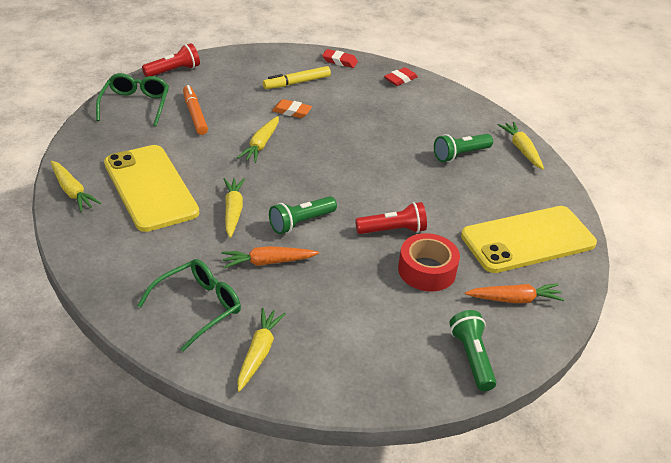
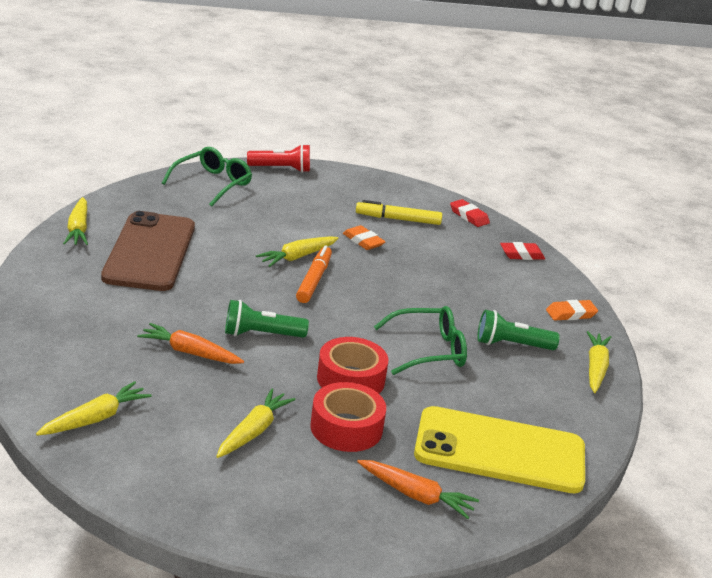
camera: 30 degrees right, 10 degrees down
(150, 188) = (150, 252): yellow phone -> brown phone
(195, 114) = (260, 210): orange marker -> orange marker (314, 280)
(198, 307) = (83, 359): green glasses -> green glasses (428, 350)
(233, 211) = (205, 299): yellow carrot -> yellow carrot (253, 431)
(392, 230) = (350, 379): red flashlight -> red tape
(471, 114) = (571, 314): none -> orange eraser
(471, 358) = (303, 522): green flashlight -> none

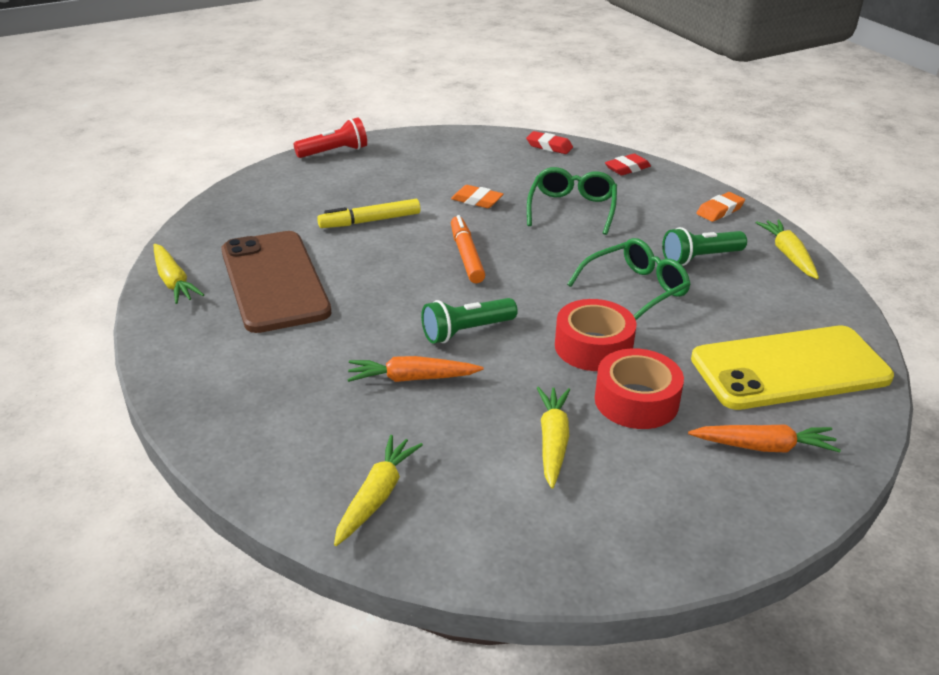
camera: 20 degrees left, 5 degrees up
(212, 184) = (278, 187): green glasses -> green glasses (572, 209)
(297, 257) = (429, 237): yellow carrot -> none
(398, 219) = (489, 169): yellow marker -> yellow marker (370, 221)

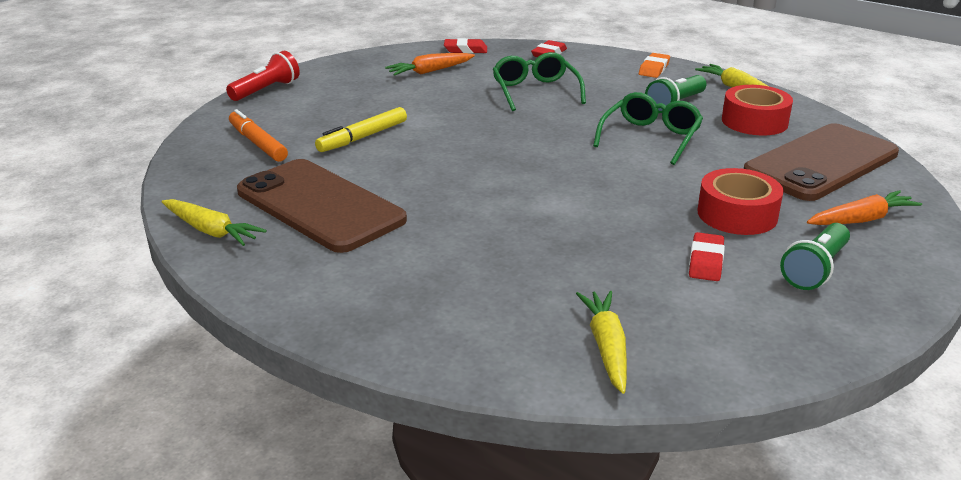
camera: 25 degrees left, 5 degrees down
(412, 378) = (537, 248): orange carrot -> orange carrot (430, 71)
(466, 255) = (482, 144): orange marker -> orange marker (257, 143)
(466, 331) = (545, 201): green flashlight -> green flashlight (815, 269)
(477, 200) = (446, 101): orange eraser -> none
(552, 441) = (706, 261): yellow carrot -> red eraser
(593, 347) = (662, 185): red tape -> red tape (754, 121)
(790, 368) = (821, 163): yellow phone -> brown phone

